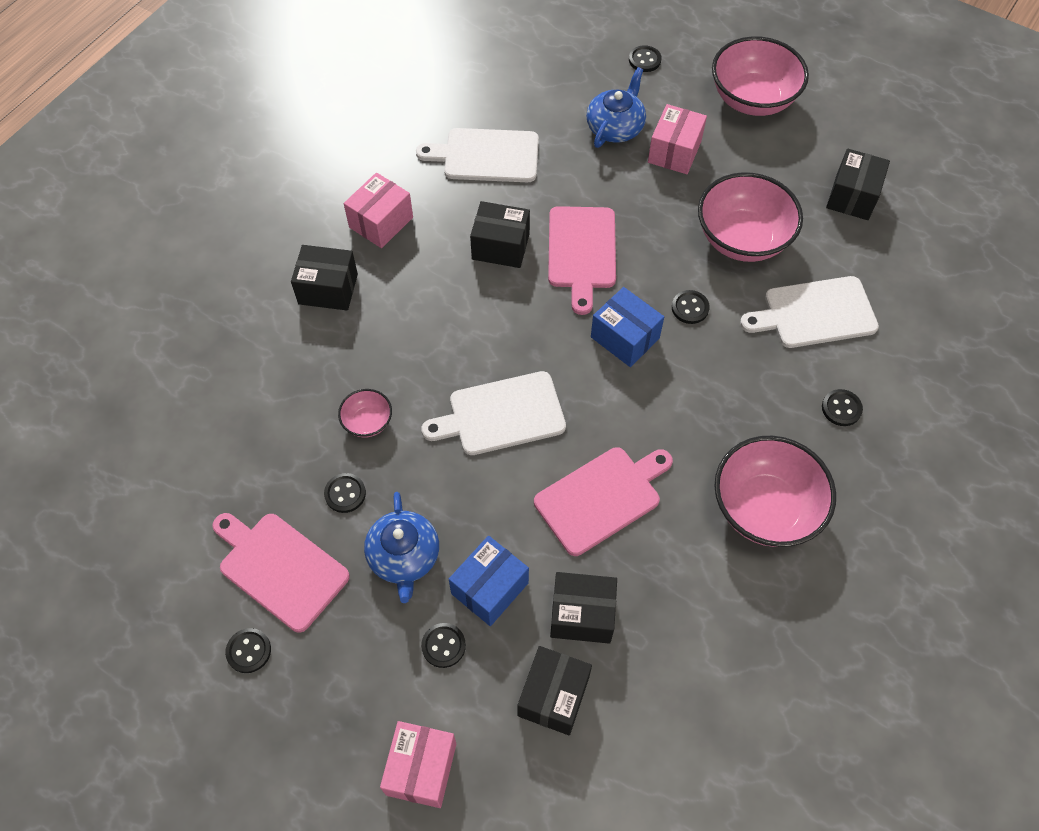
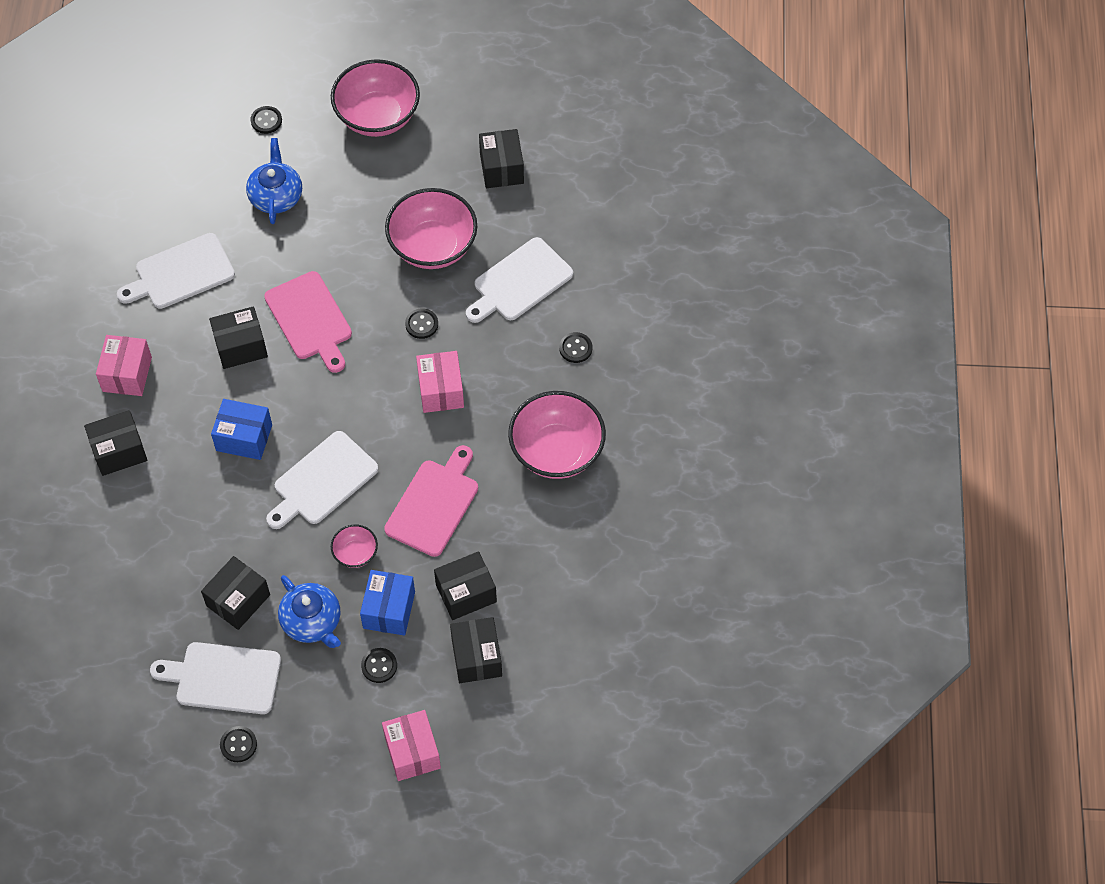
camera: 30 degrees left, 0 degrees up
(280, 568) = (223, 678): pink cutting board -> white cutting board
(345, 493) = (238, 600): black button -> black box
(367, 422) = (221, 539): pink bowl -> pink bowl (355, 553)
(625, 337) = (384, 373): blue box -> blue box (244, 437)
(674, 152) = (338, 195): pink box -> pink box (441, 390)

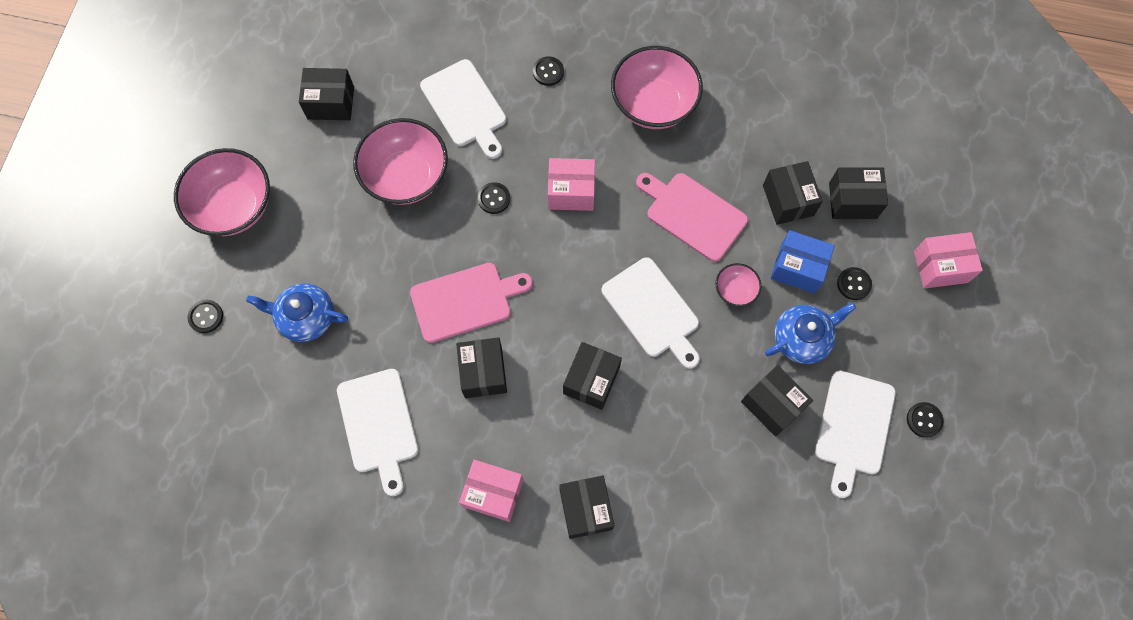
camera: 80 degrees left, 10 degrees up
(244, 437) = (591, 380): blue box -> black box

